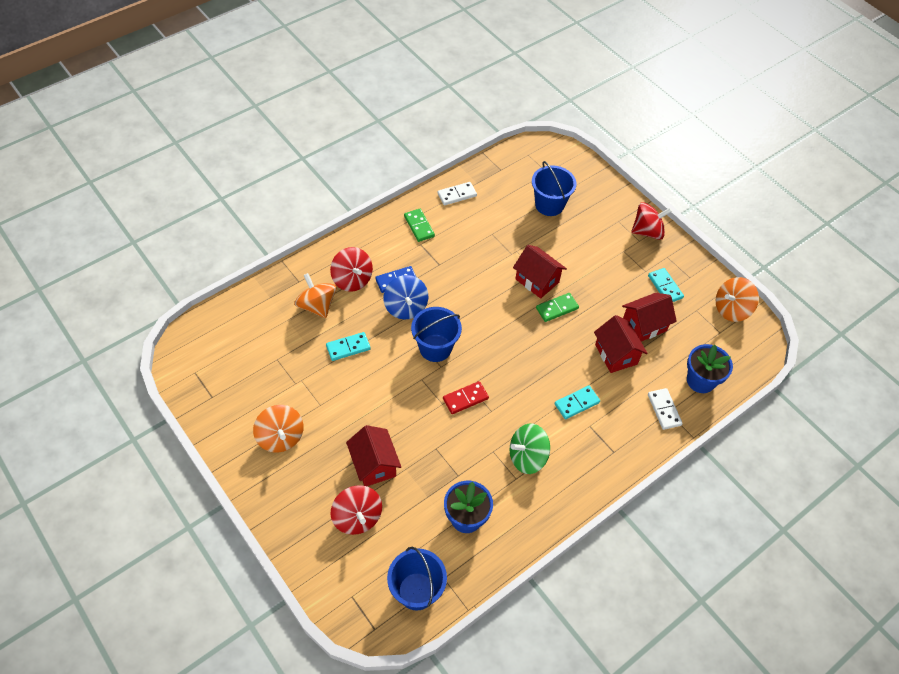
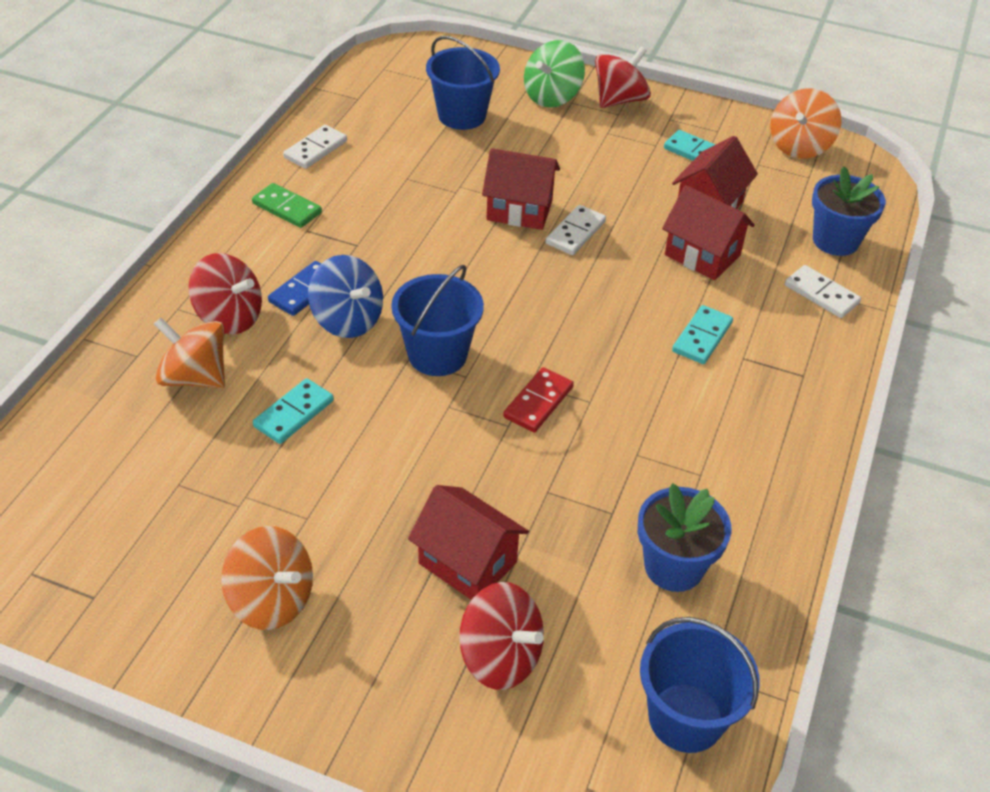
camera: 30 degrees left, 10 degrees down
(527, 457) = (692, 438): green spinning top -> green spinning top (552, 96)
(557, 308) = (575, 232): green domino -> white domino

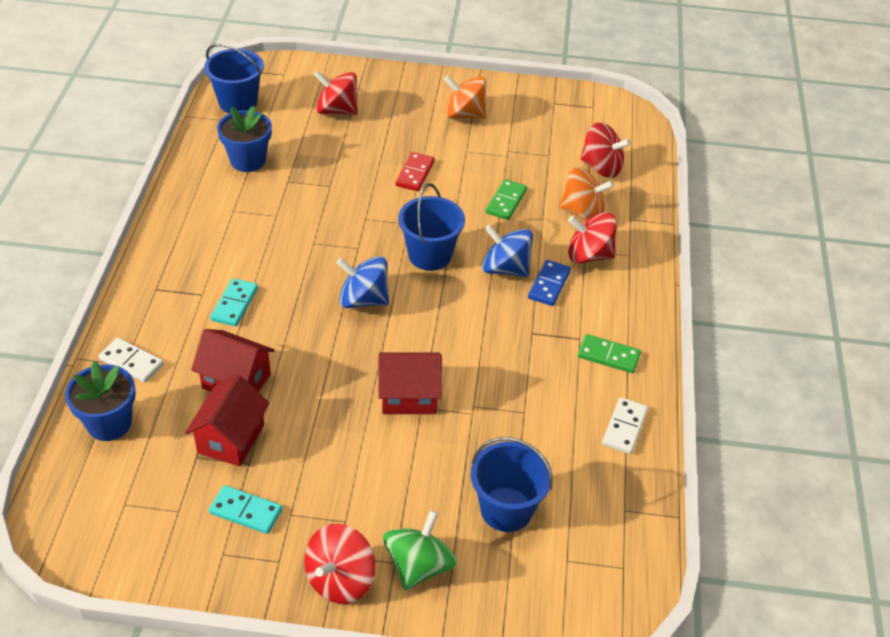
camera: 165 degrees right, 0 degrees up
(113, 444) = (601, 167): none -> red spinning top
(294, 414) = (506, 201): turquoise domino -> green domino
(467, 563) = (367, 144): red house -> none
(538, 402) = (349, 235): red domino -> red domino (415, 174)
(541, 314) = (363, 299): none -> blue spinning top
(575, 232) = (353, 382): white domino -> none
(799, 146) = (129, 549): orange spinning top -> none

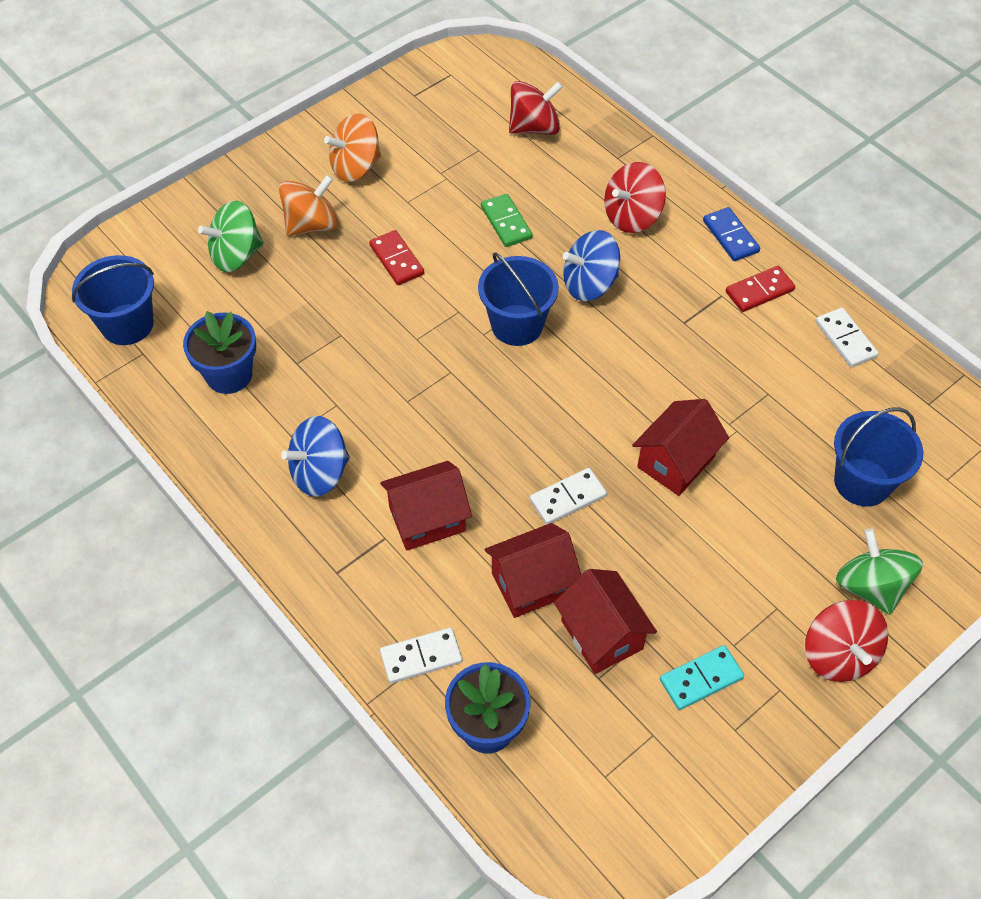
camera: 45 degrees left, 10 degrees up
(235, 304) = (427, 519): turquoise domino -> red house
(320, 359) = (567, 498): none -> white domino
(336, 110) = (236, 255): red spinning top -> green spinning top
(363, 299) = (523, 413): blue spinning top -> blue spinning top (320, 473)
(549, 285) = (639, 269): blue domino -> blue domino (730, 236)
(583, 212) = (576, 181): orange spinning top -> orange spinning top (312, 225)
(608, 356) = (759, 291): green domino -> red domino

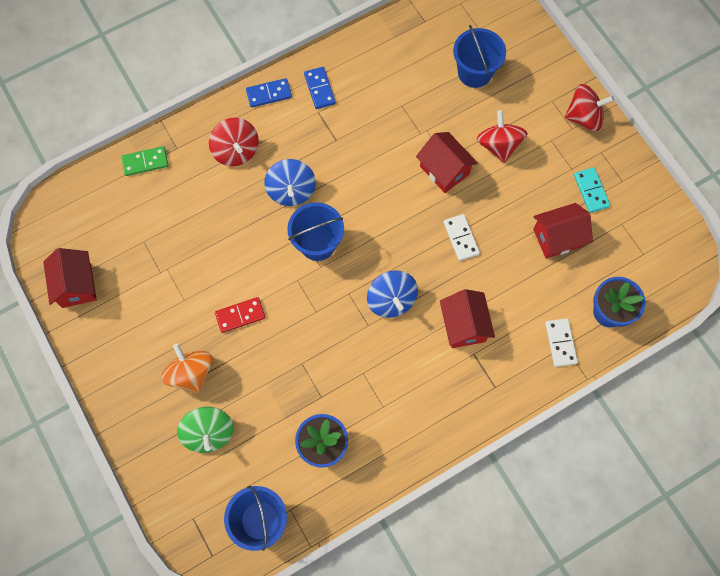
camera: 80 degrees left, 15 degrees up
(320, 473) = (417, 390): blue spinning top -> blue spinning top (391, 300)
(355, 167) = (138, 333): orange spinning top -> none
(506, 222) = (222, 234): green domino -> green domino (145, 162)
(532, 584) = (518, 270): red house -> red house (76, 285)
(534, 127) = (131, 198): red spinning top -> red spinning top (499, 145)
(759, 291) = (320, 89): red domino -> blue domino
(845, 339) = (368, 51): white domino -> none
(870, 586) = (543, 89): green spinning top -> none

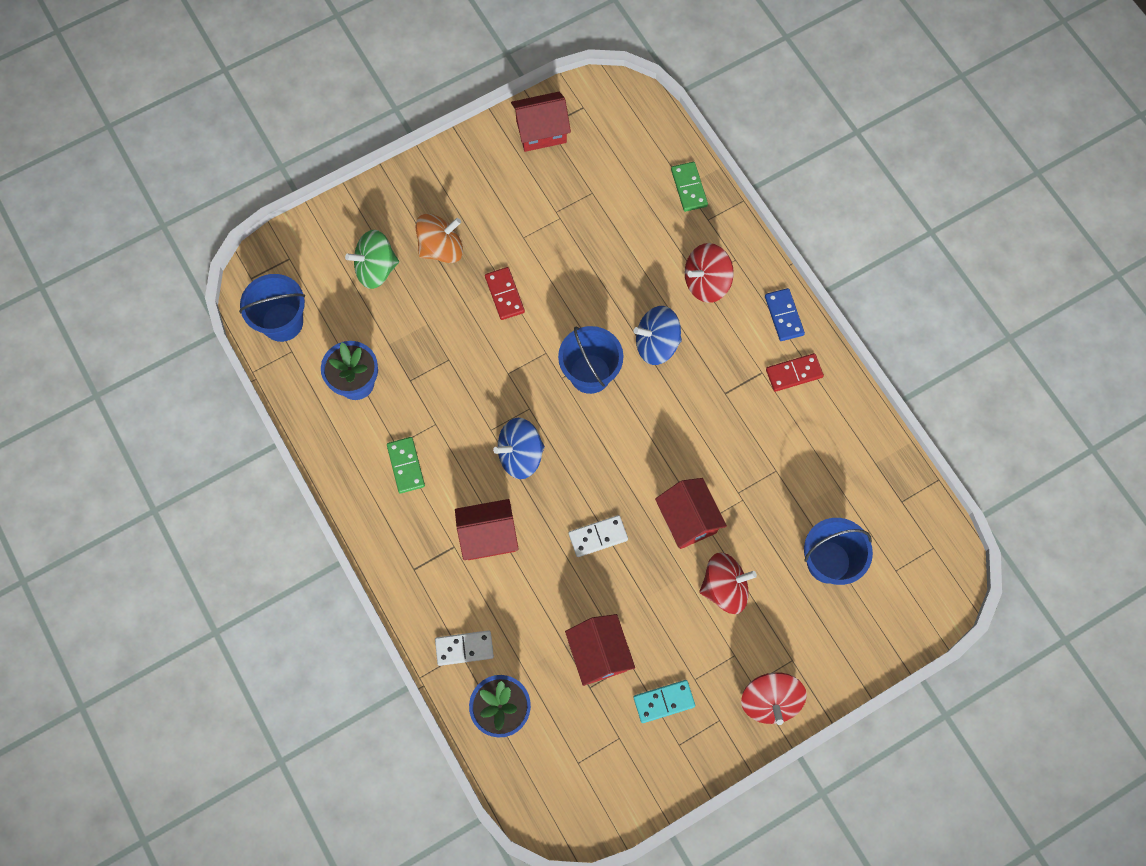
camera: 90 degrees right, 0 degrees up
(320, 89) = (794, 373): blue domino -> red domino
(402, 397) = (406, 466): none -> green domino
(444, 170) = (688, 519): red house -> red house turned 75 degrees counterclockwise

